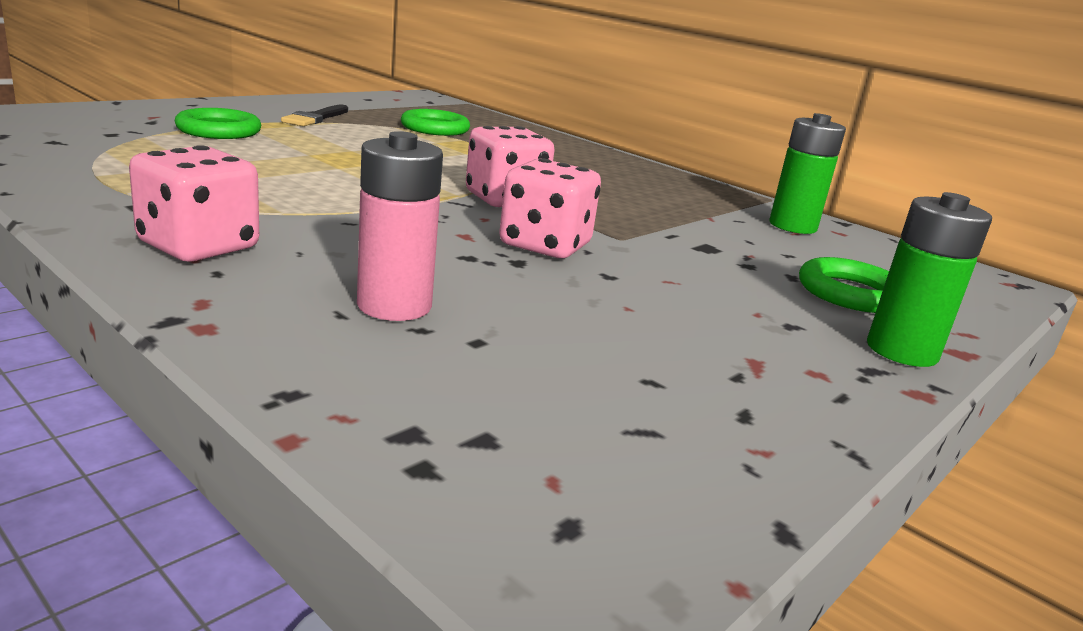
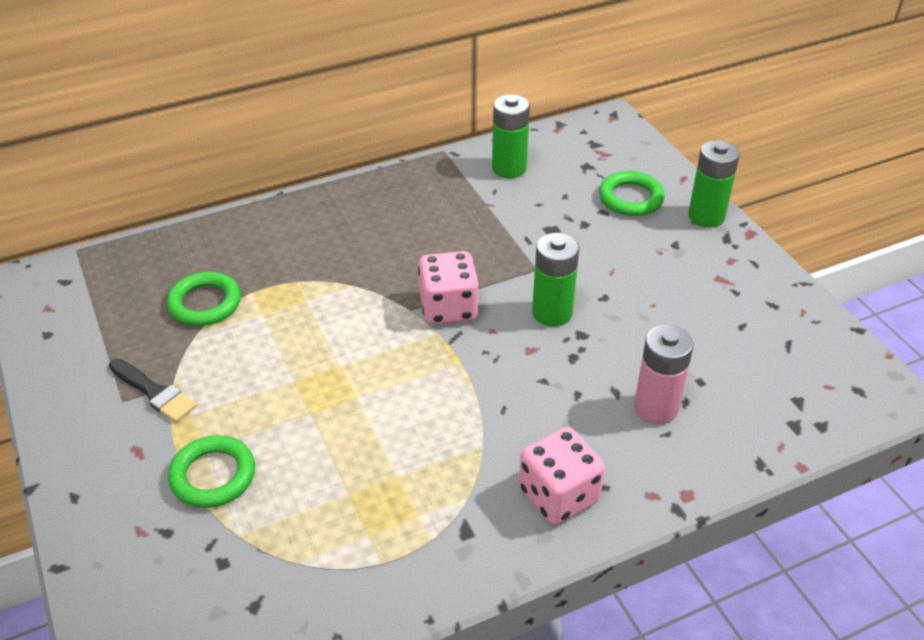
camera: 65 degrees left, 20 degrees up
(545, 245) = (552, 313): pink dice -> green battery

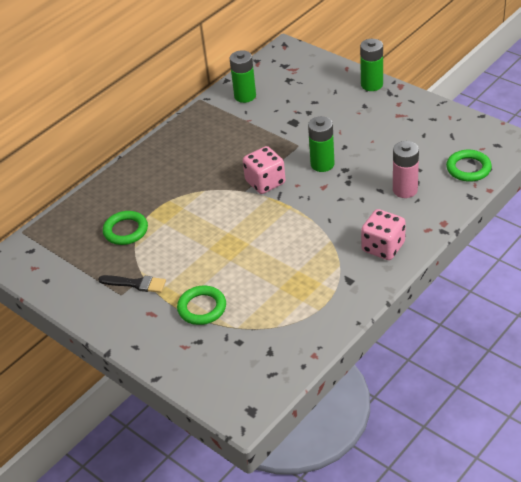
camera: 20 degrees left, 0 degrees up
(630, 198) = (325, 89): green ring -> green ring (468, 168)

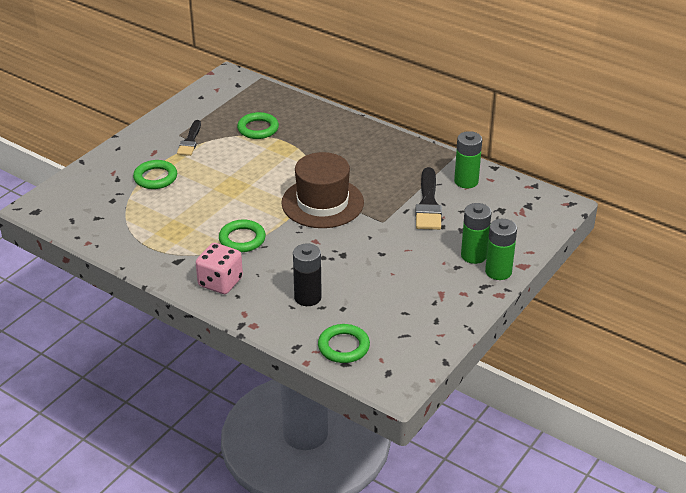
camera: 80 degrees right, 5 degrees down
(265, 182) = (322, 203): pink dice -> brown hat
(275, 118) = (428, 204): none -> black brush
(317, 235) = (242, 239): none -> green ring
(322, 164) = (351, 239): green battery -> green battery (473, 255)
(405, 190) = (307, 297): pink battery -> black battery

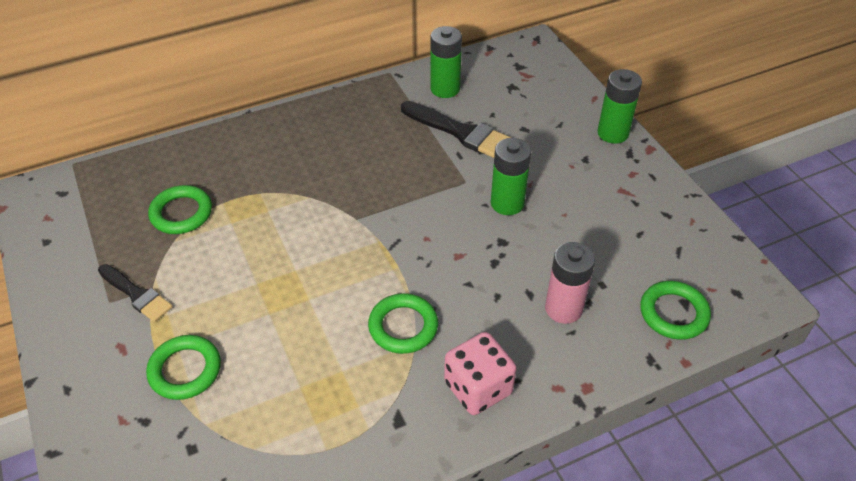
camera: 60 degrees left, 10 degrees up
(307, 297) = (563, 308): black battery -> pink battery
(322, 203) = (389, 217): brown hat -> none
(473, 255) = (575, 138): green battery -> green battery (507, 203)

